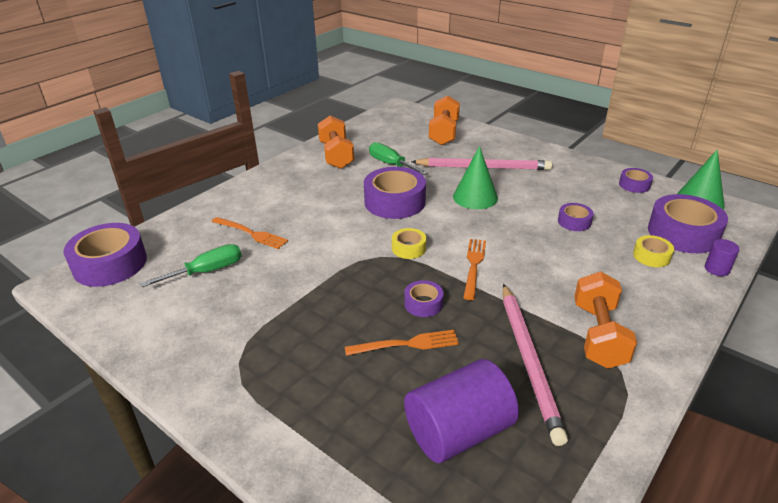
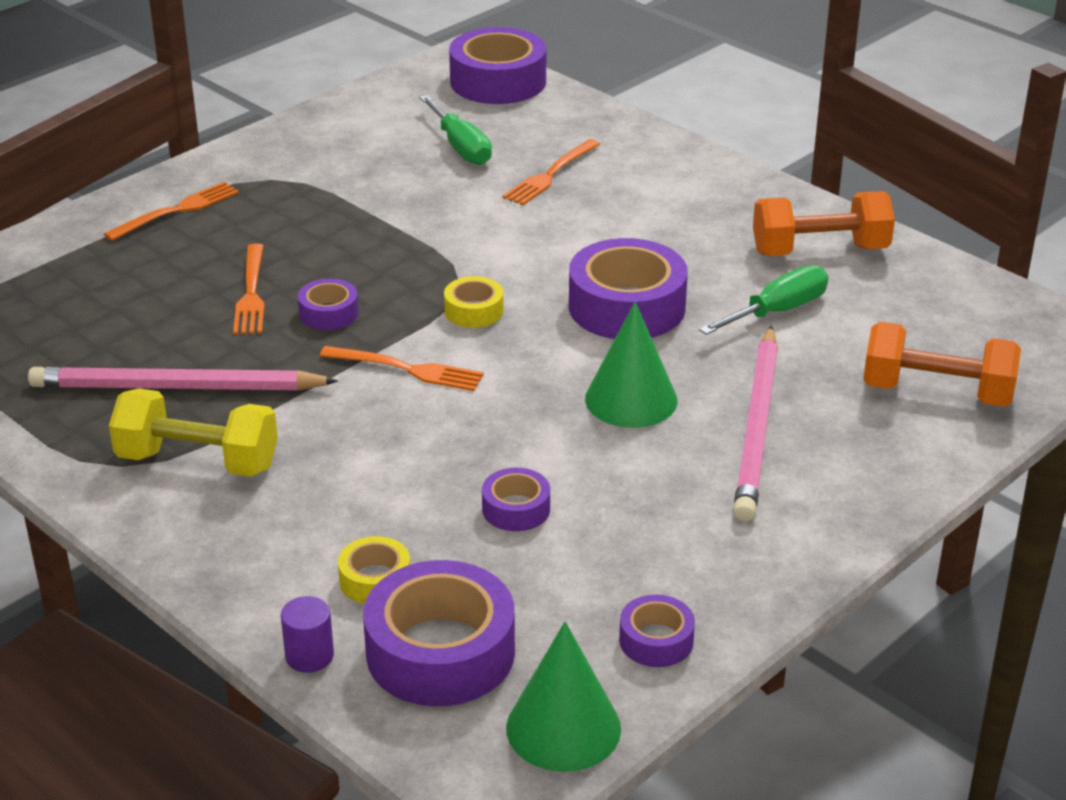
camera: 95 degrees right, 0 degrees up
(286, 412) = (177, 210): none -> orange fork
(458, 432) = (91, 318): purple cylinder -> none
(598, 335) = (198, 461): orange dumbbell -> yellow dumbbell

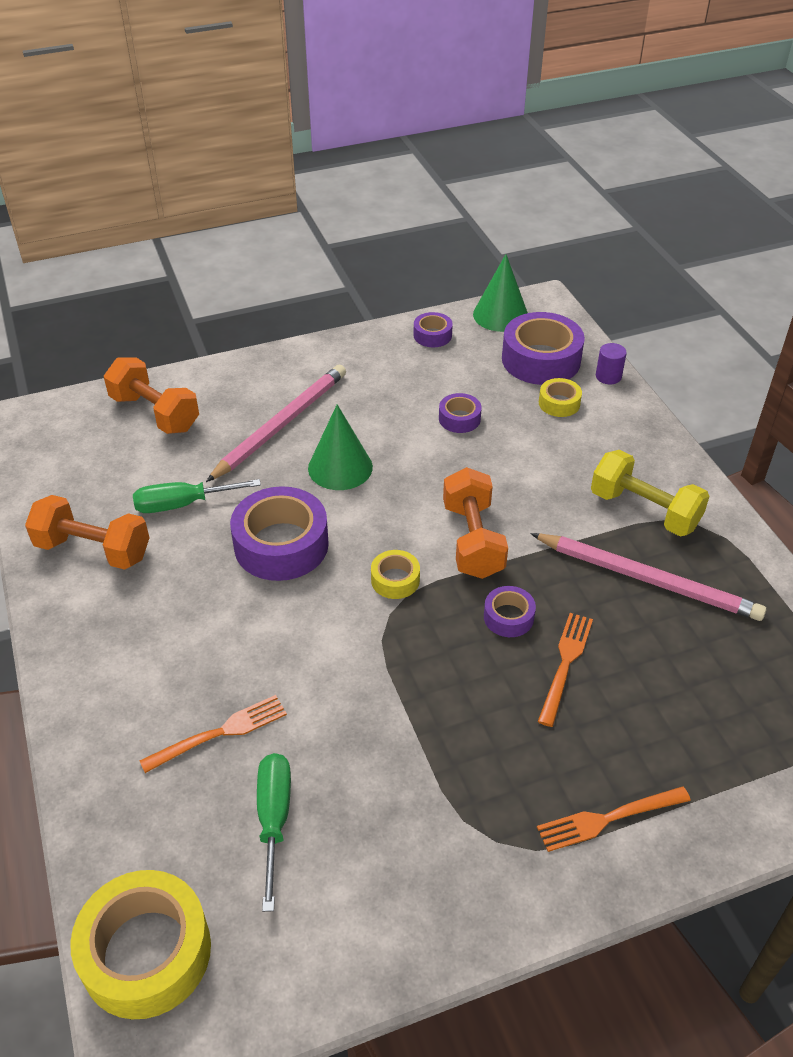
camera: 155 degrees left, 10 degrees up
(408, 369) = (473, 540): orange fork -> orange dumbbell
(498, 81) = (146, 952): purple tape -> yellow tape

